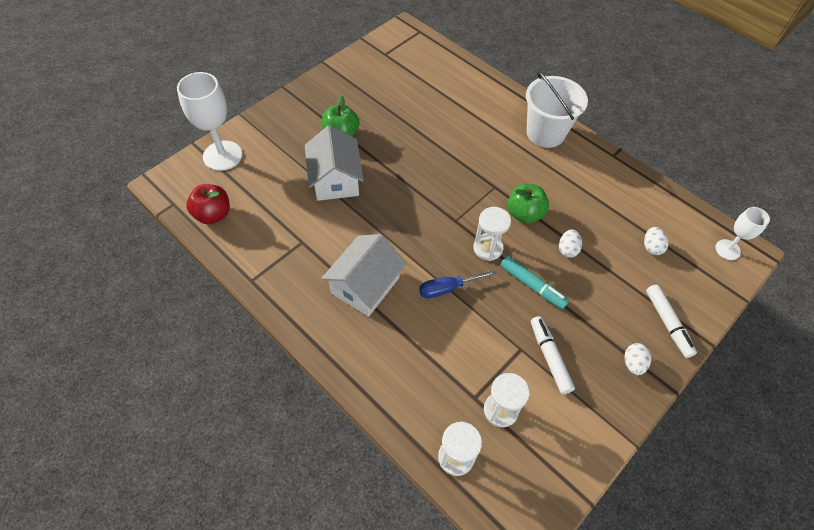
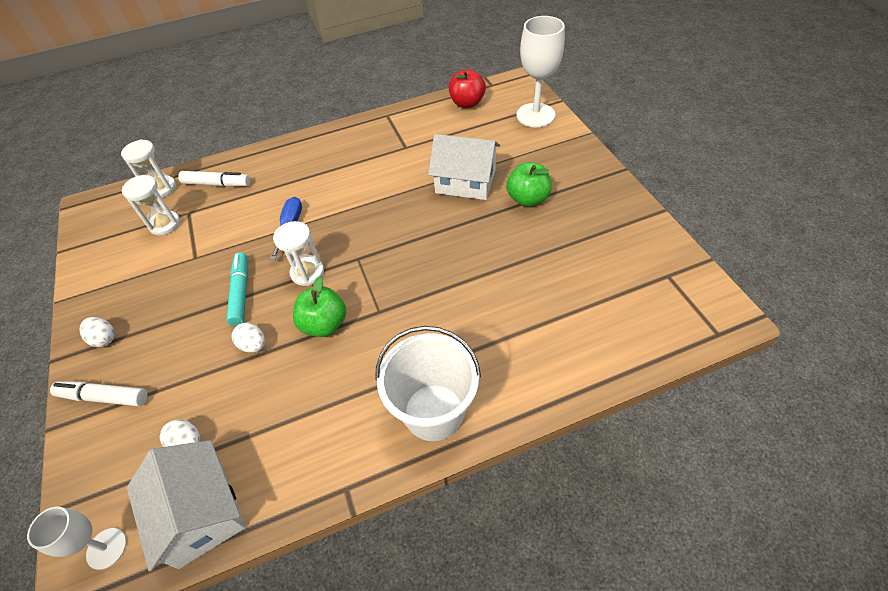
camera: 120 degrees right, 5 degrees down
(365, 285) = (334, 175): white house -> white house (201, 513)
(532, 286) = (241, 292): turquoise marker -> turquoise marker turned 105 degrees clockwise
(549, 357) = (170, 275): white marker -> white marker (217, 184)

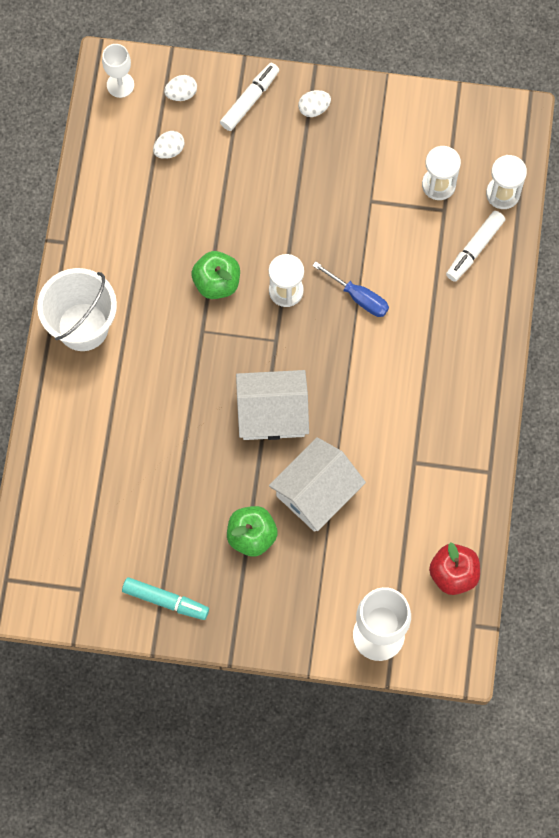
camera: 115 degrees right, 20 degrees up
(201, 513) = (108, 146): white house -> white house (272, 413)
(241, 292) = (298, 228): turquoise marker -> turquoise marker (166, 601)
(253, 345) = (231, 221): white egg -> white egg (181, 94)

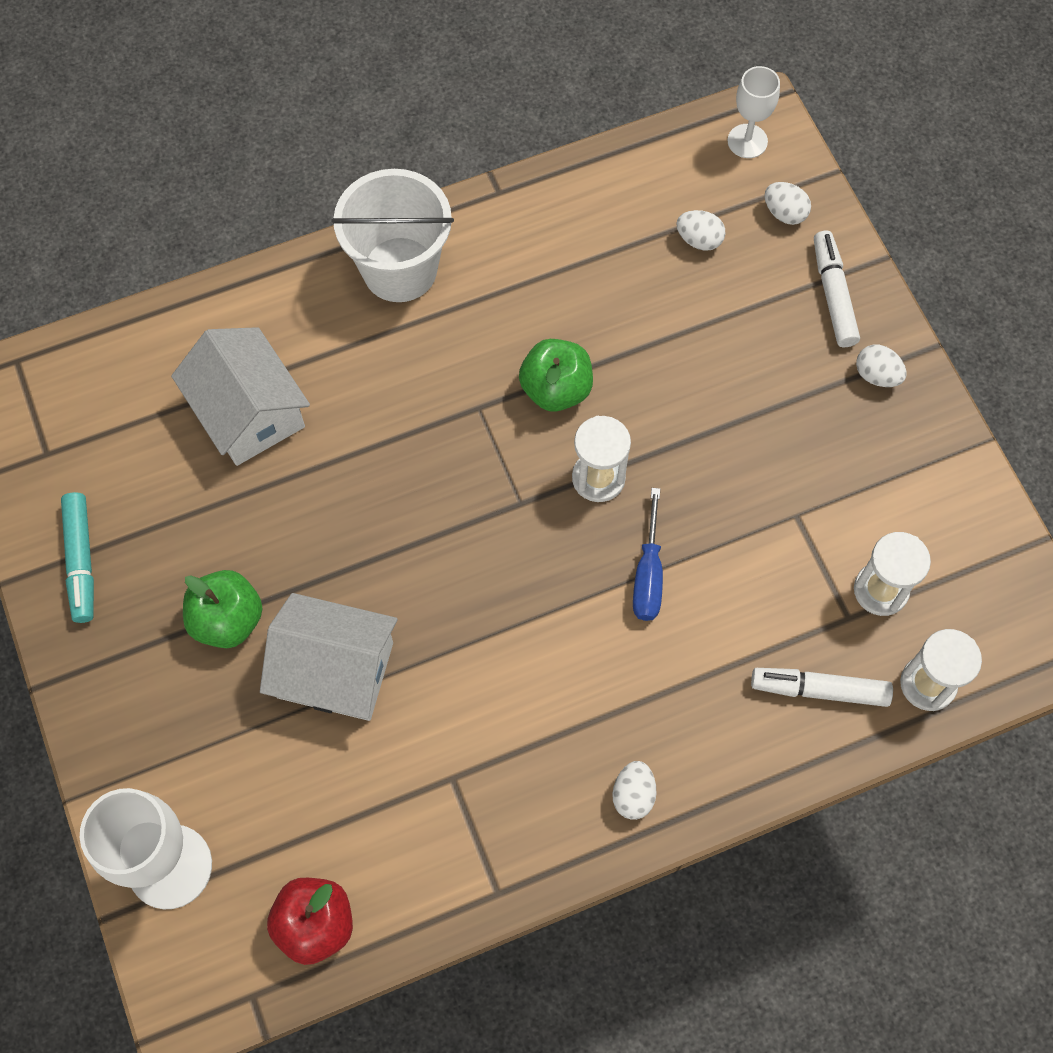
camera: 60 degrees right, 5 degrees down
(250, 100) = (833, 294): white marker -> white marker turned 105 degrees counterclockwise
(272, 413) = (416, 553): white house -> white house (249, 412)
(476, 375) = (633, 795): none -> white egg

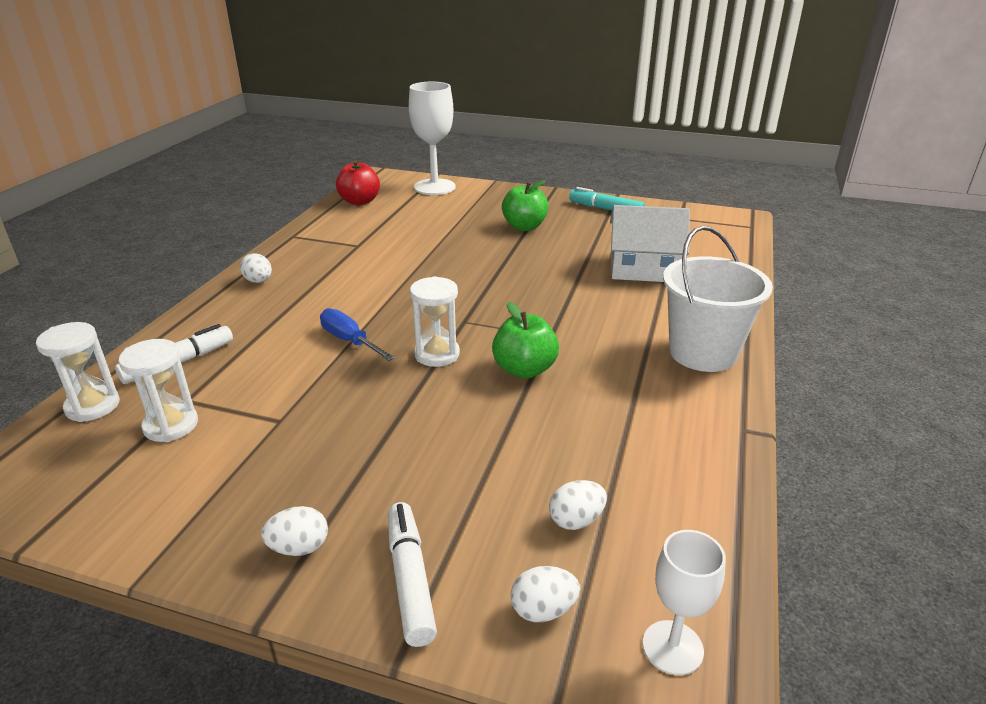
camera: 130 degrees right, 35 degrees down
(335, 670) = (457, 240): white house -> none
(833, 294) = (410, 579): white marker -> white marker turned 135 degrees counterclockwise

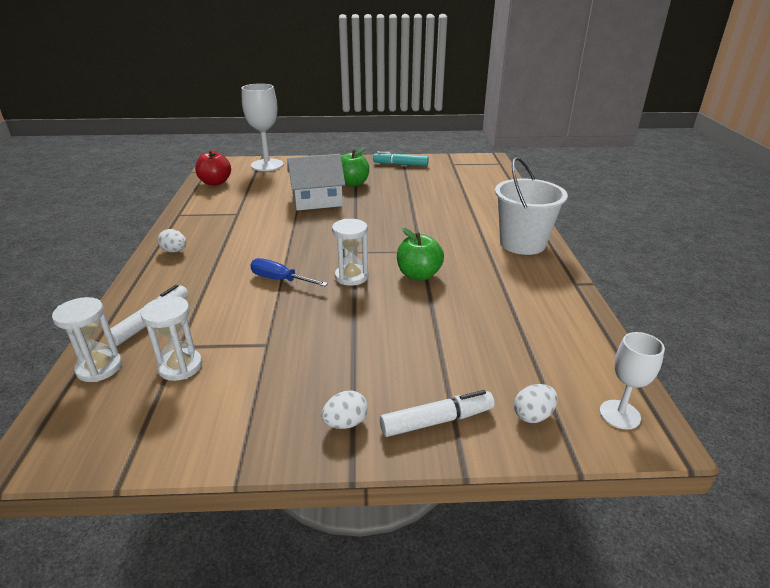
camera: 20 degrees left, 0 degrees up
(410, 579) = (437, 421): white marker -> white marker turned 105 degrees clockwise
(576, 520) = (516, 358): white egg -> none
(643, 268) = (451, 198): white house -> white house (317, 200)

